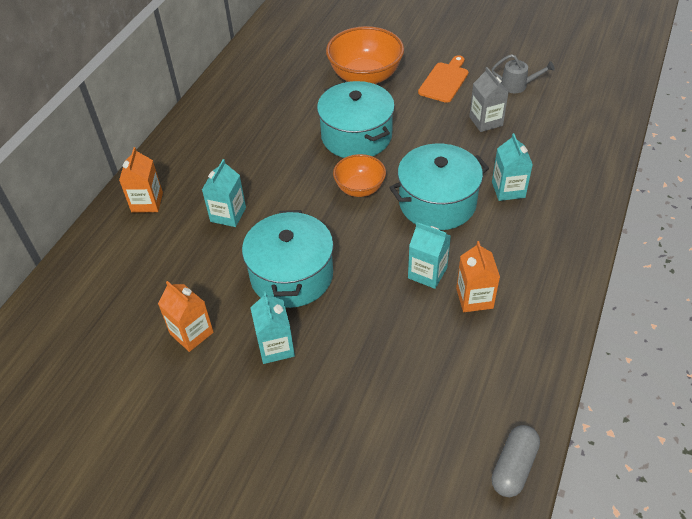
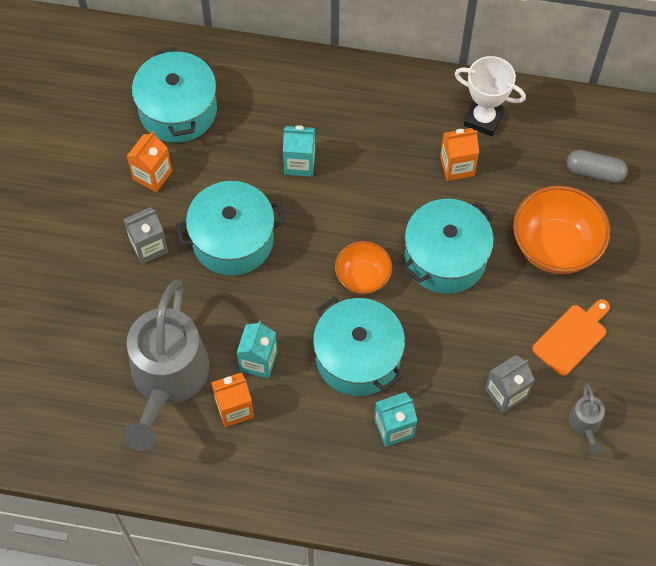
camera: 75 degrees right, 15 degrees up
(124, 301) = (178, 110): none -> turquoise pot
(147, 202) = (301, 87): orange carton -> orange carton (457, 166)
(236, 96) = (483, 119): none -> white trophy
(275, 347) = (149, 247): turquoise carton -> grey carton
(433, 350) = (167, 379): none -> grey watering can
(444, 81) = (572, 337): orange cutting board -> orange cutting board turned 60 degrees counterclockwise
(514, 467) = (59, 459): grey capsule -> grey capsule (594, 172)

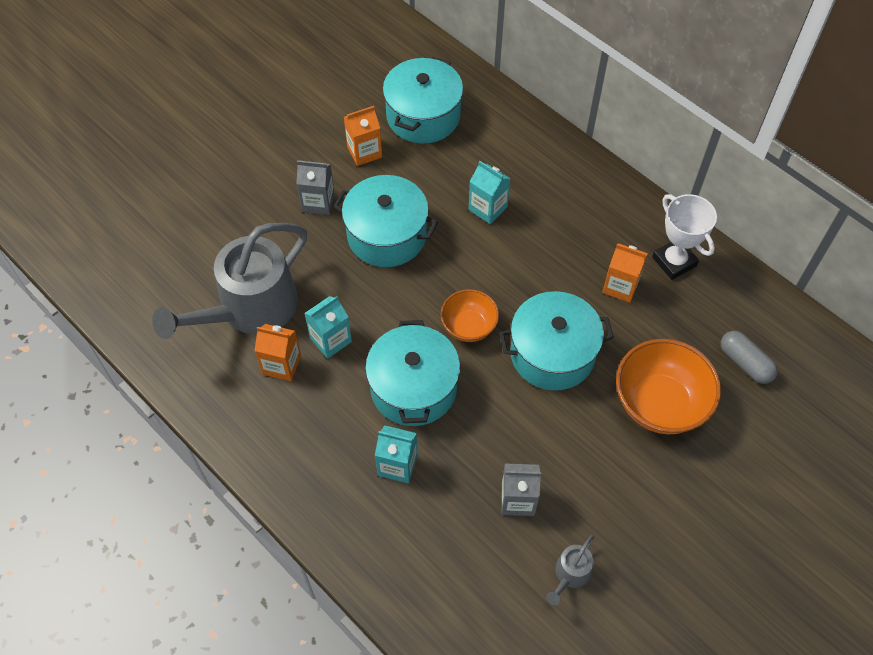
camera: 35 degrees right, 5 degrees down
(572, 337) = (615, 490): orange cutting board -> none

